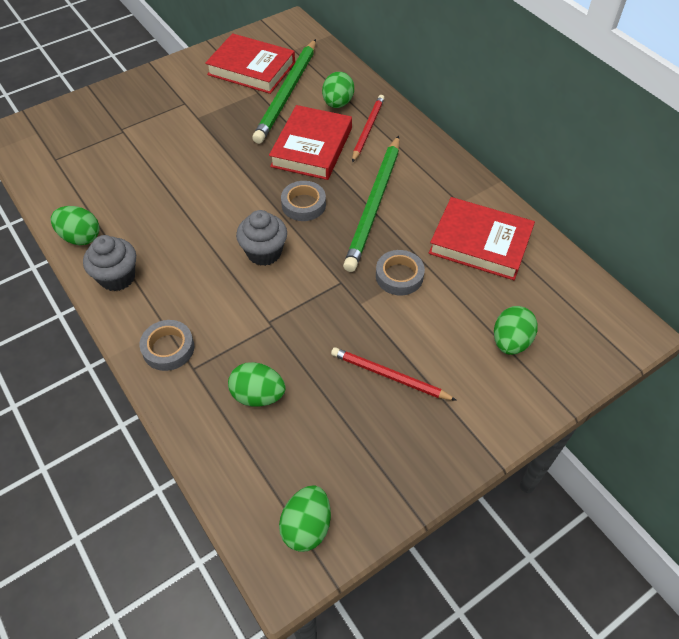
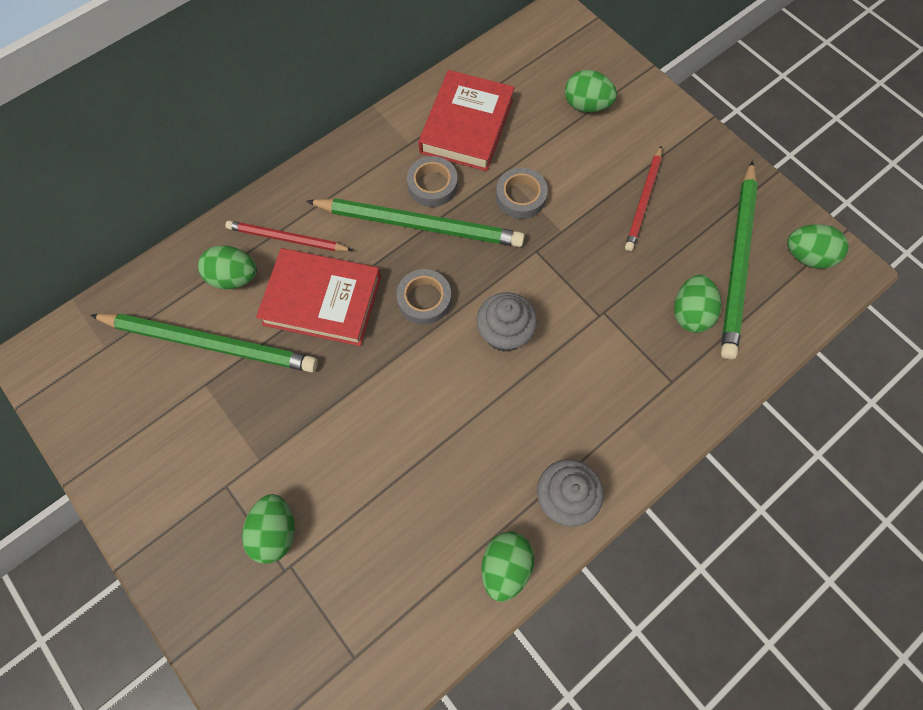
camera: 95 degrees left, 15 degrees up
(147, 125) = (275, 531): none -> green egg
(168, 348) = (653, 412): grey tape -> grey tape (432, 185)
(251, 69) = (148, 401): red book -> none
(308, 451) = (737, 262): none -> green pencil

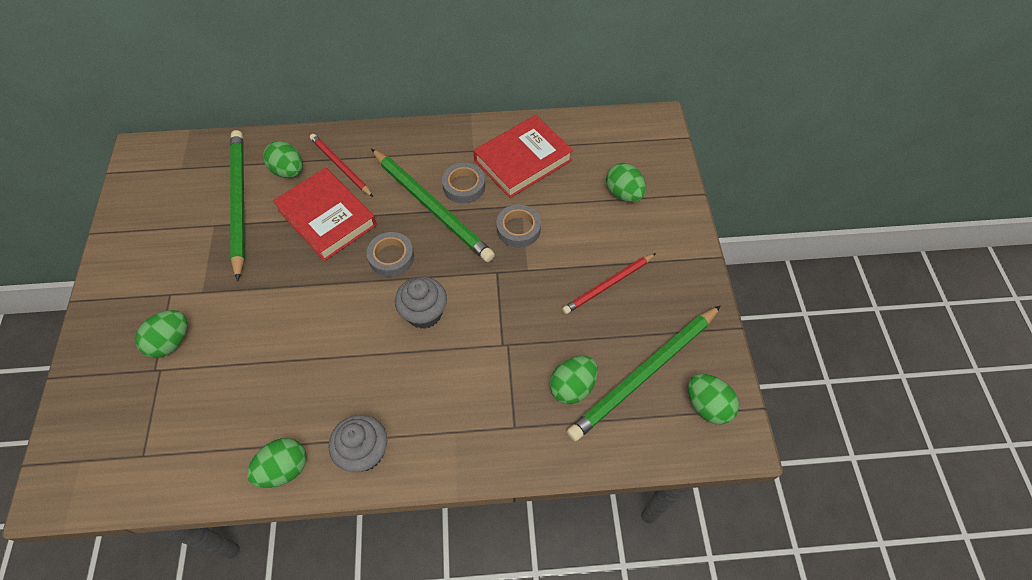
camera: 35 degrees right, 10 degrees down
(210, 343) = (239, 202): green pencil -> green pencil turned 150 degrees counterclockwise

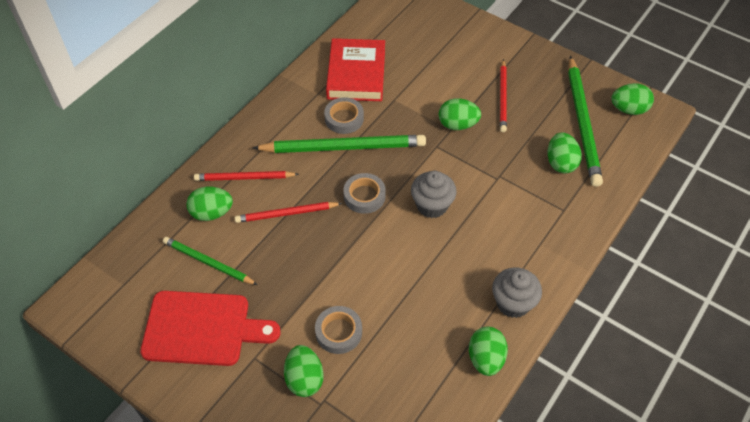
camera: 50 degrees left, 5 degrees down
(174, 242) = (202, 328): none -> red cutting board
(239, 202) = (208, 262): green pencil -> green pencil, size x0.59
(327, 217) = (286, 214): red book -> red pencil
(518, 229) = (412, 113): grey tape -> grey tape (338, 332)
(623, 194) = (440, 44): green egg -> green egg (457, 125)

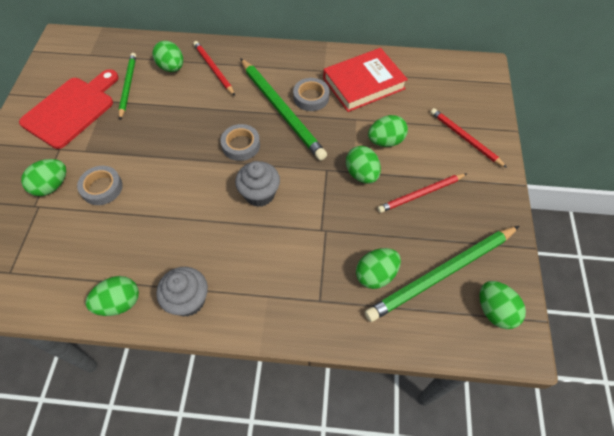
camera: 60 degrees right, 5 degrees up
(202, 328) = (71, 109): red cutting board -> red cutting board turned 120 degrees counterclockwise
(286, 214) = (195, 107): red pencil -> red pencil (465, 138)
(433, 92) = (385, 141): none -> green egg

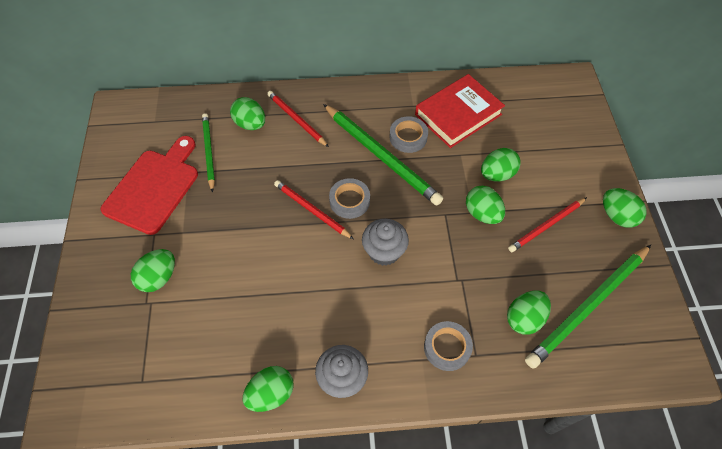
camera: 10 degrees left, 0 degrees up
(102, 188) = (214, 271): grey tape -> grey tape (447, 347)
(465, 138) = (574, 160): red pencil -> red pencil (311, 210)
(495, 311) = (648, 335): green egg -> green egg (617, 216)

